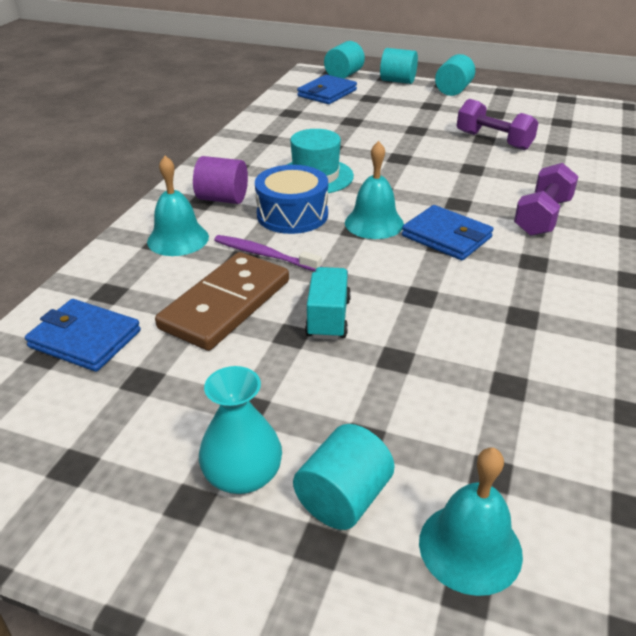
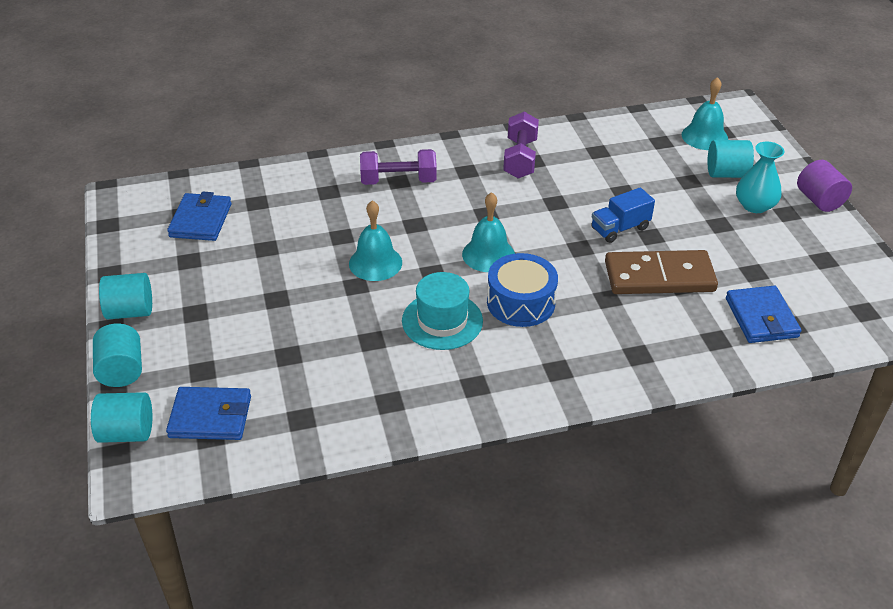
camera: 125 degrees left, 5 degrees up
(178, 239) = (622, 346): turquoise bell -> turquoise bell (375, 263)
(222, 199) = (539, 358): purple cylinder -> purple cylinder (819, 200)
(264, 255) = (589, 289): purple toothbrush -> none
(328, 318) = (620, 228): turquoise truck -> blue truck
(446, 237) = (472, 214): blue wallet -> blue wallet (201, 220)
(493, 141) = (266, 241): purple dumbbell -> purple dumbbell (520, 158)

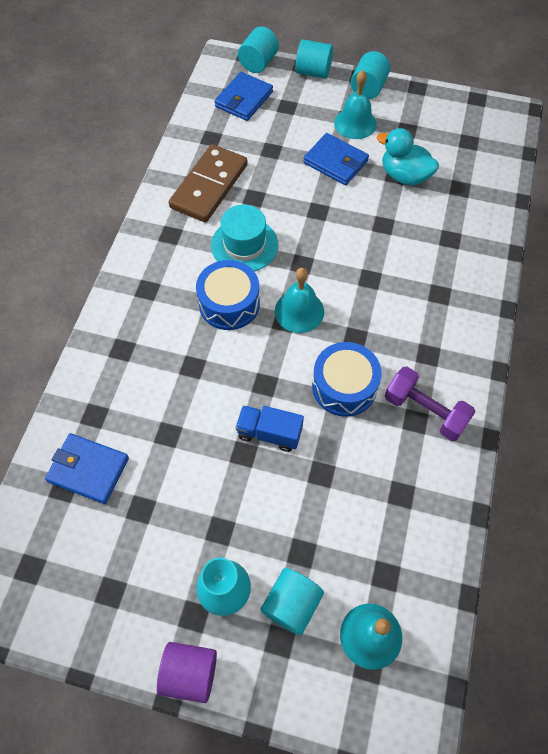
camera: 120 degrees right, 20 degrees up
(201, 220) = (453, 149): blue wallet -> blue wallet (335, 162)
(263, 241) = (404, 176): none -> turquoise duck
(375, 263) = (336, 233): turquoise bell -> turquoise bell (355, 123)
(398, 181) = (439, 294): purple dumbbell -> none
(539, 204) = (344, 386): none -> blue drum
(620, 228) = (269, 433): blue truck -> blue truck turned 75 degrees counterclockwise
(659, 277) = (189, 423): brown domino -> brown domino (209, 186)

